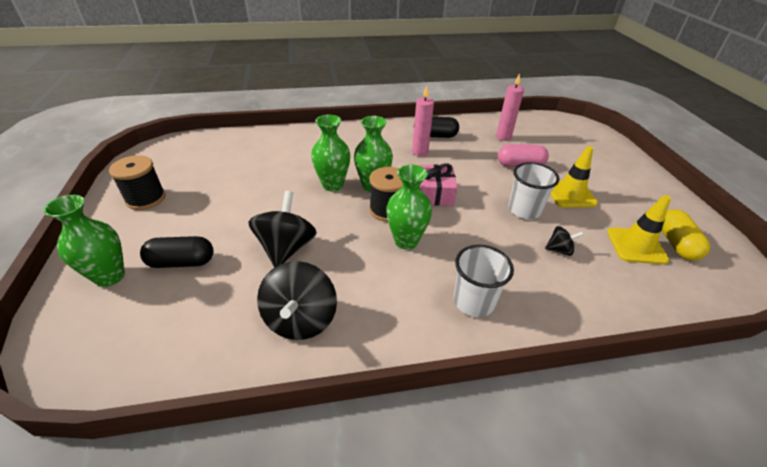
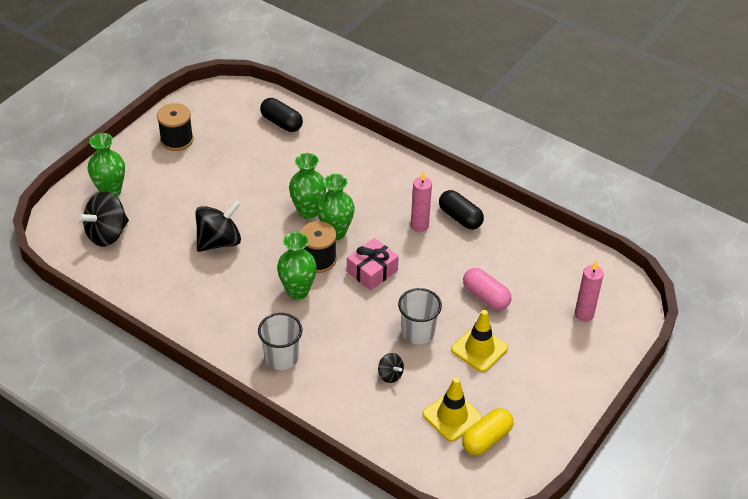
camera: 45 degrees right, 5 degrees up
(182, 262) = (153, 208): black capsule -> black capsule (281, 123)
(301, 319) = (177, 292): black spinning top -> black spinning top (107, 234)
(503, 137) = (522, 261): pink candle -> pink candle (584, 314)

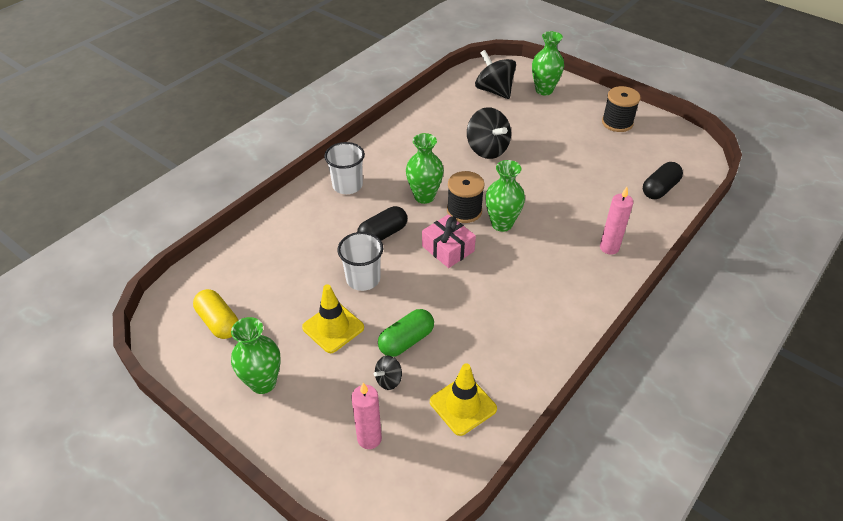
camera: 95 degrees right, 0 degrees up
(308, 211) = (530, 205): green vase -> green vase (263, 383)
(390, 375) = (313, 255): black spinning top -> black spinning top (389, 380)
(419, 226) = (515, 290): pink candle -> pink candle (609, 247)
(452, 416) = (253, 297): yellow traffic cone -> yellow traffic cone (463, 405)
(460, 218) = (530, 328): black capsule -> black capsule (383, 234)
(486, 297) = (406, 341): pink capsule -> green capsule

